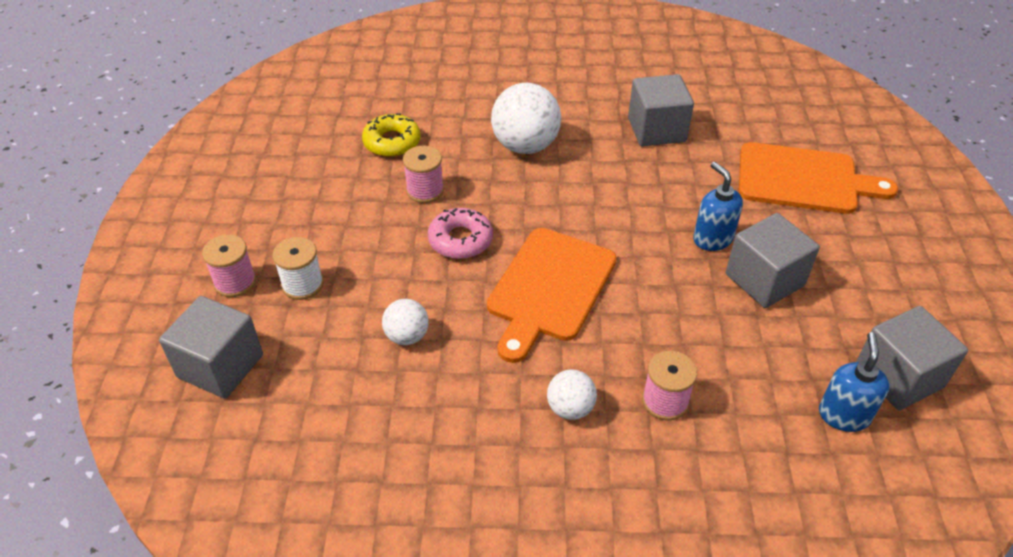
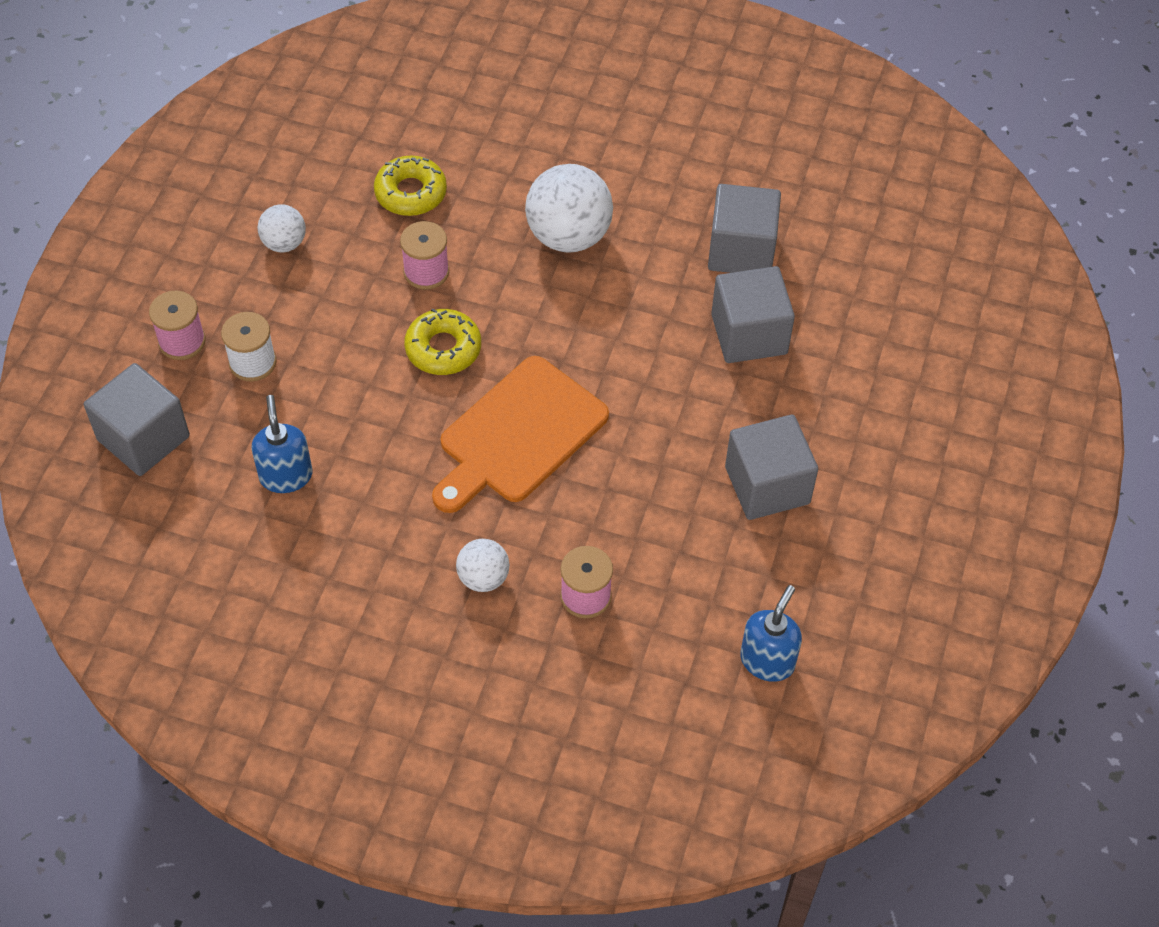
camera: 15 degrees right, 10 degrees up
(407, 336) = (344, 453): white ball -> white ball (284, 243)
(460, 240) = (443, 348): pink donut -> yellow donut
(712, 239) = (734, 418): blue soap dispenser -> blue soap dispenser (286, 476)
(803, 179) = (888, 365): orange cutting board -> none
(898, 377) = (852, 636): grey cube -> grey cube (749, 334)

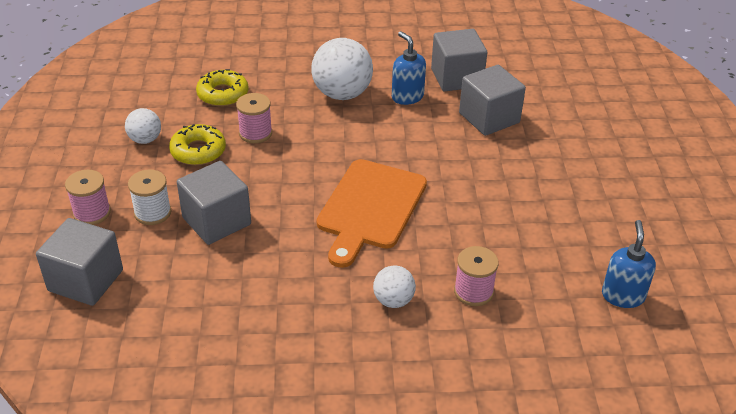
camera: 20 degrees left, 15 degrees down
(286, 476) = (210, 275): blue soap dispenser -> blue soap dispenser (407, 96)
(443, 348) = (290, 172): yellow donut -> yellow donut (198, 151)
(767, 485) = (554, 194): grey cube -> grey cube (216, 221)

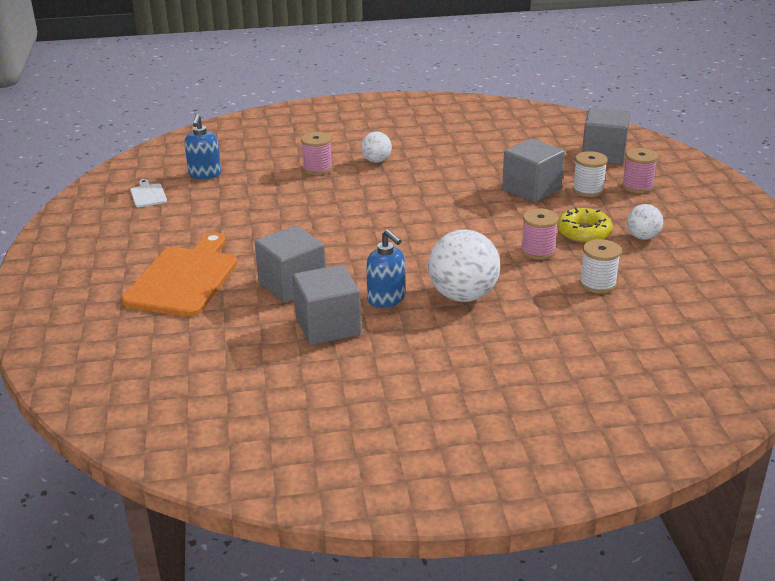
camera: 175 degrees right, 10 degrees down
(223, 94) = (597, 284): yellow donut -> white spool
(370, 208) = (405, 206): orange cutting board -> orange cutting board (184, 279)
(680, 261) = (148, 195): none -> white cutting board

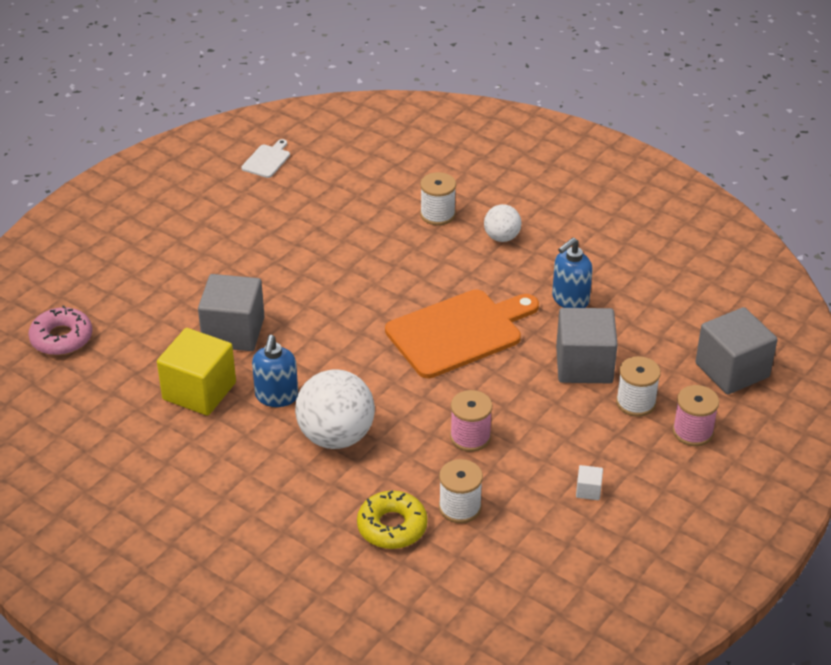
camera: 45 degrees right, 10 degrees up
(162, 358) = (61, 338): none -> pink donut
(184, 279) = (172, 271): orange cutting board -> orange cutting board (459, 332)
(205, 174) = (340, 163): blue soap dispenser -> blue soap dispenser (570, 300)
(317, 169) = (437, 214): pink spool -> white spool
(328, 326) = (199, 391): grey cube -> yellow cube
(583, 232) = (544, 447): yellow donut -> yellow donut (392, 526)
(642, 237) = (588, 490): white ball -> white cube

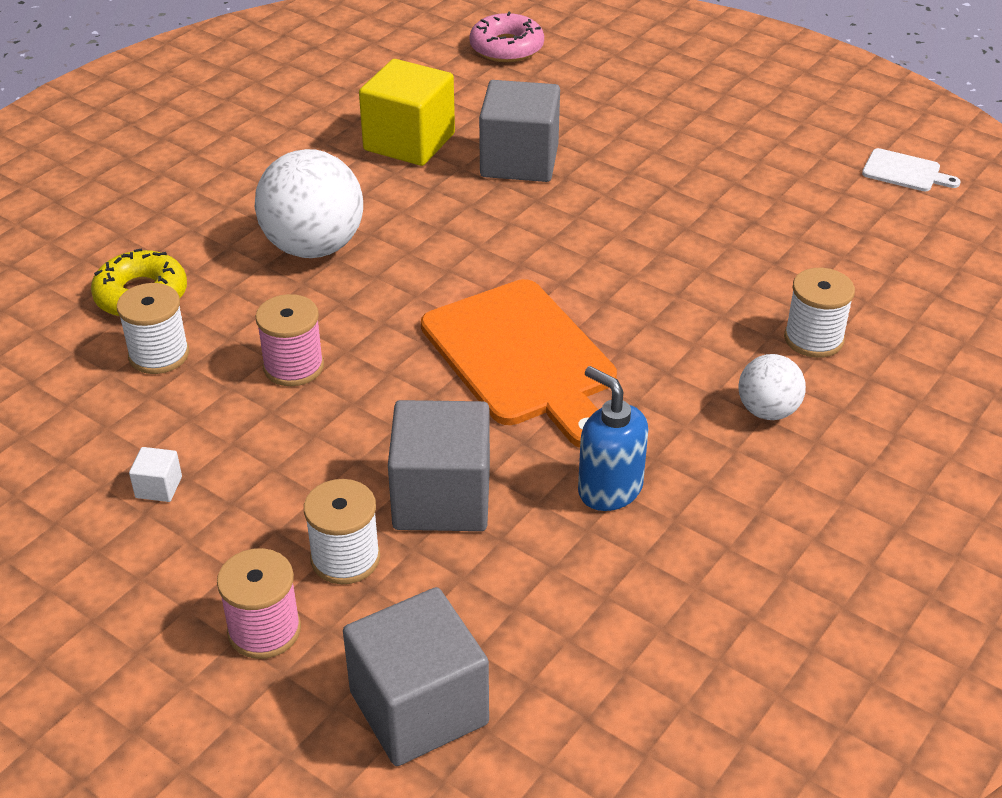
camera: 90 degrees right, 0 degrees up
(276, 396) = (394, 198): blue soap dispenser -> none

